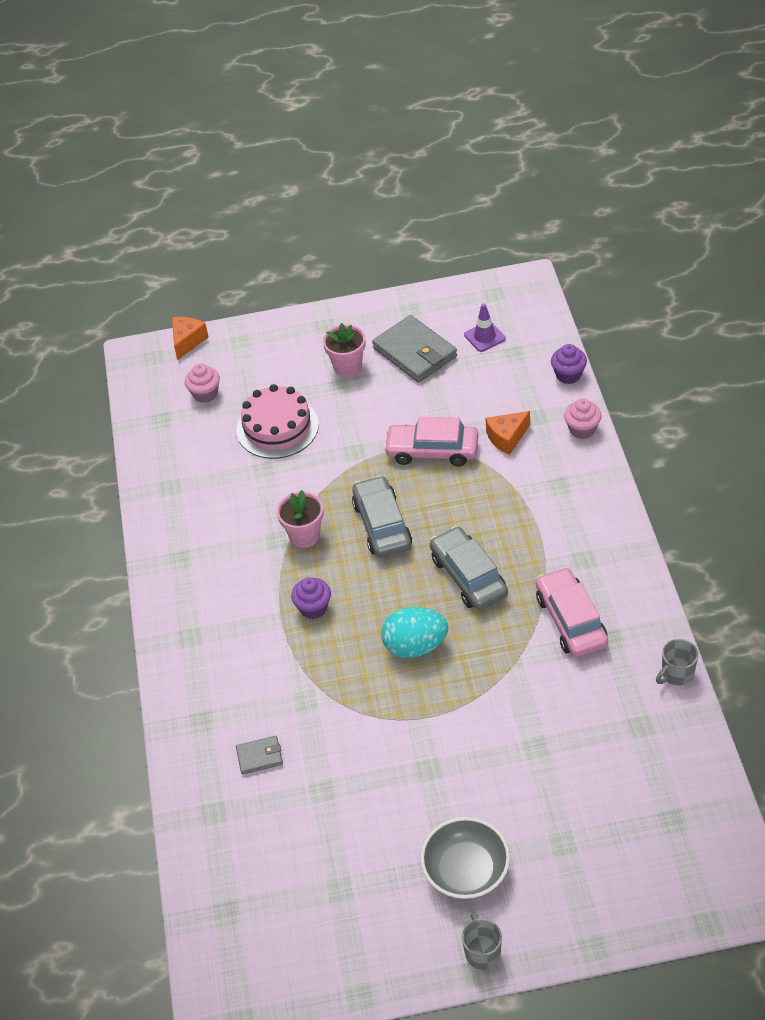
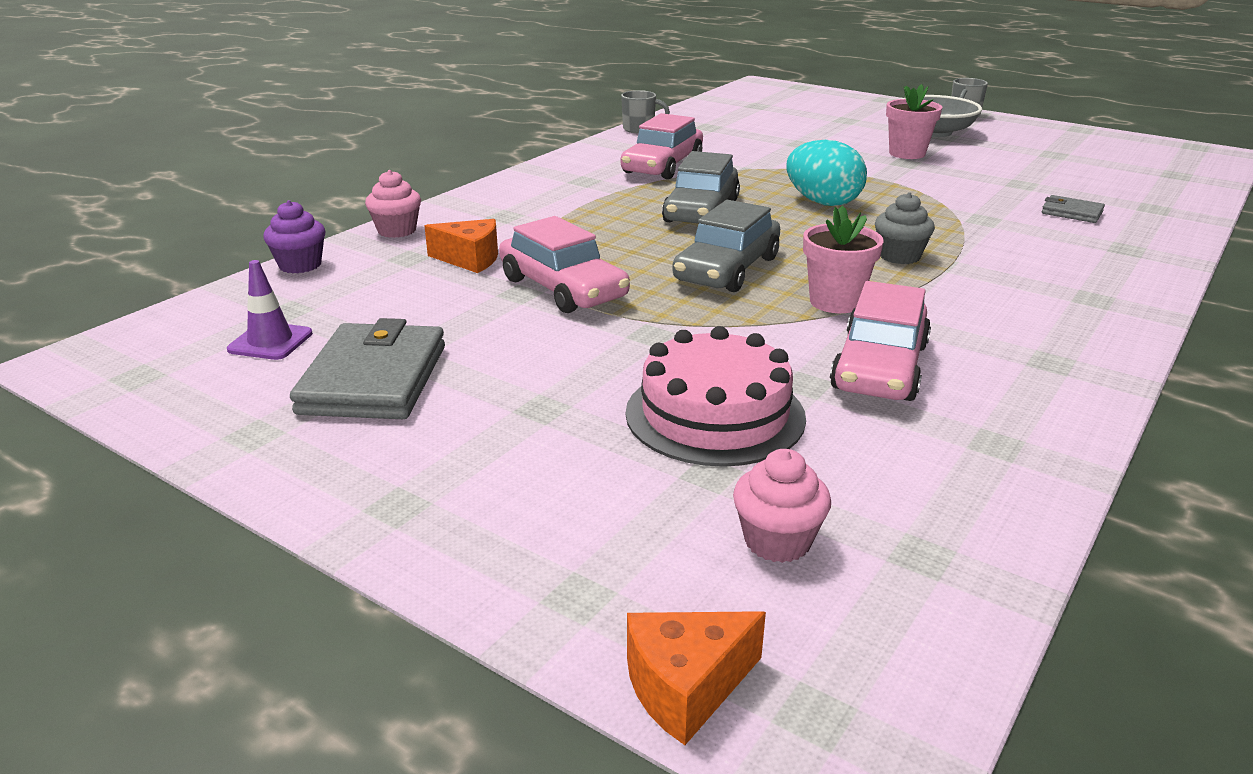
camera: 140 degrees left, 20 degrees down
(244, 500) = (879, 367): none -> pink car
(313, 608) = (899, 256): purple cupcake -> grey cupcake
(347, 366) = (484, 422): pink flower pot -> pink flower pot (907, 153)

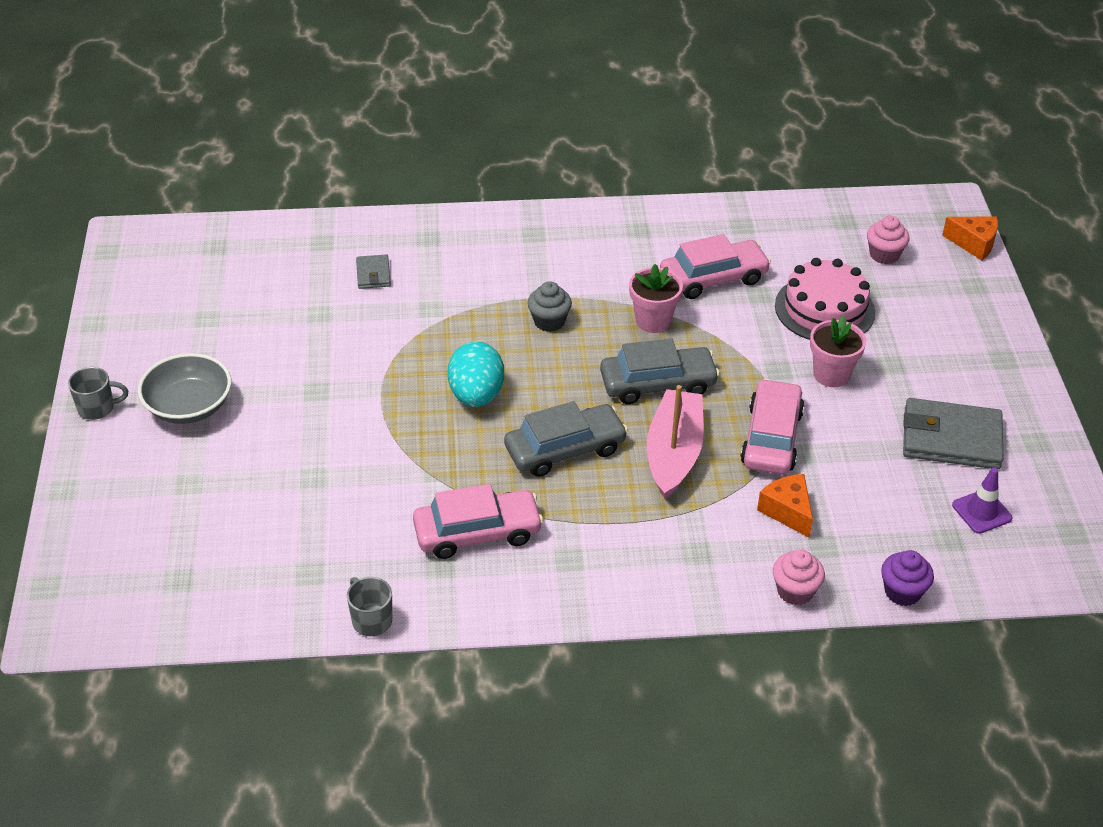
camera: 130 degrees left, 15 degrees up
(374, 379) = (951, 438): grey wallet -> grey wallet turned 45 degrees clockwise
(623, 244) = (674, 453): none -> pink boat
(907, 153) = (286, 399): pink flower pot -> pink flower pot (831, 374)

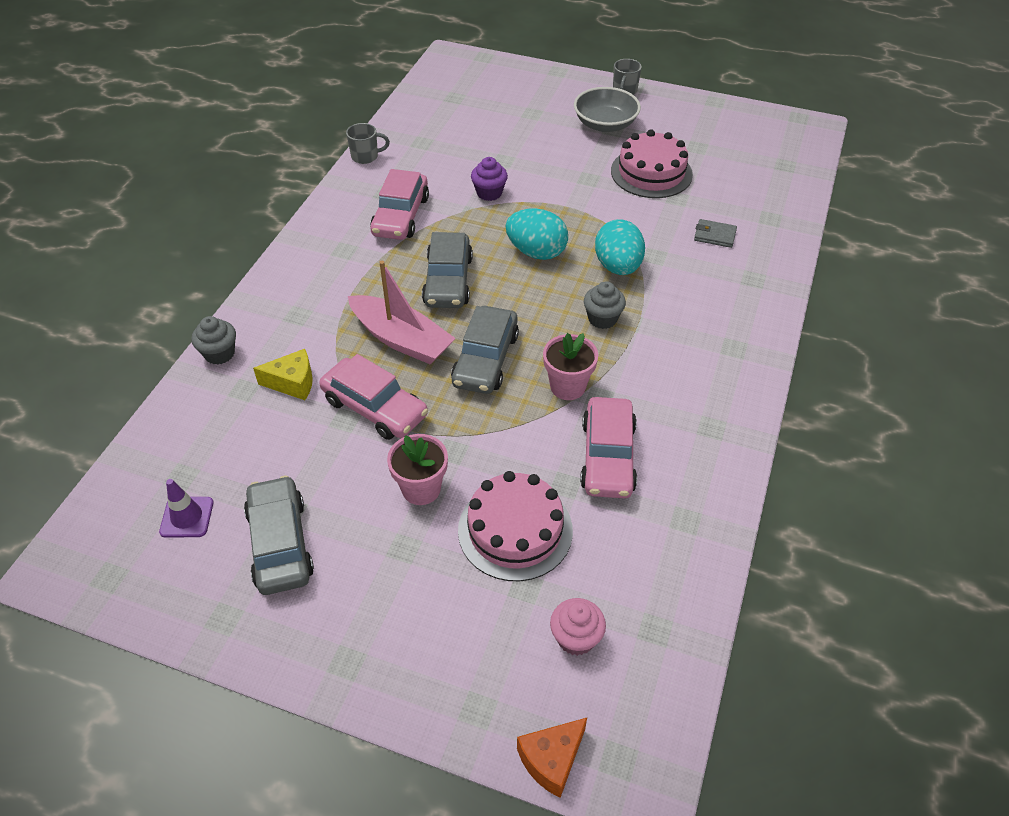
camera: 115 degrees right, 5 degrees up
(279, 343) = (651, 172): none -> pink cake
(464, 330) = (618, 267): none -> turquoise egg
(787, 511) = (293, 383): orange cheese -> yellow cheese
(795, 591) = (219, 353): pink cupcake -> grey cupcake
(902, 592) = (163, 416): purple cupcake -> purple cupcake (489, 193)
(951, 438) = (280, 543): grey wallet -> grey car

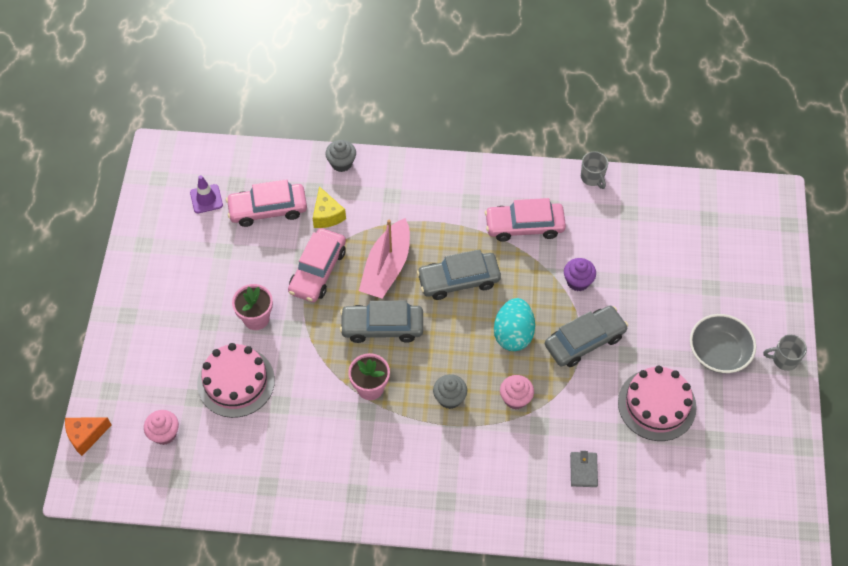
camera: 75 degrees right, 10 degrees up
(280, 543) = (198, 254): grey car -> grey car (584, 341)
(551, 760) = (86, 436): orange cheese -> orange cheese turned 60 degrees counterclockwise
(607, 456) = (311, 427): pink car -> pink car (268, 209)
(618, 267) = (515, 399): turquoise egg -> pink cupcake

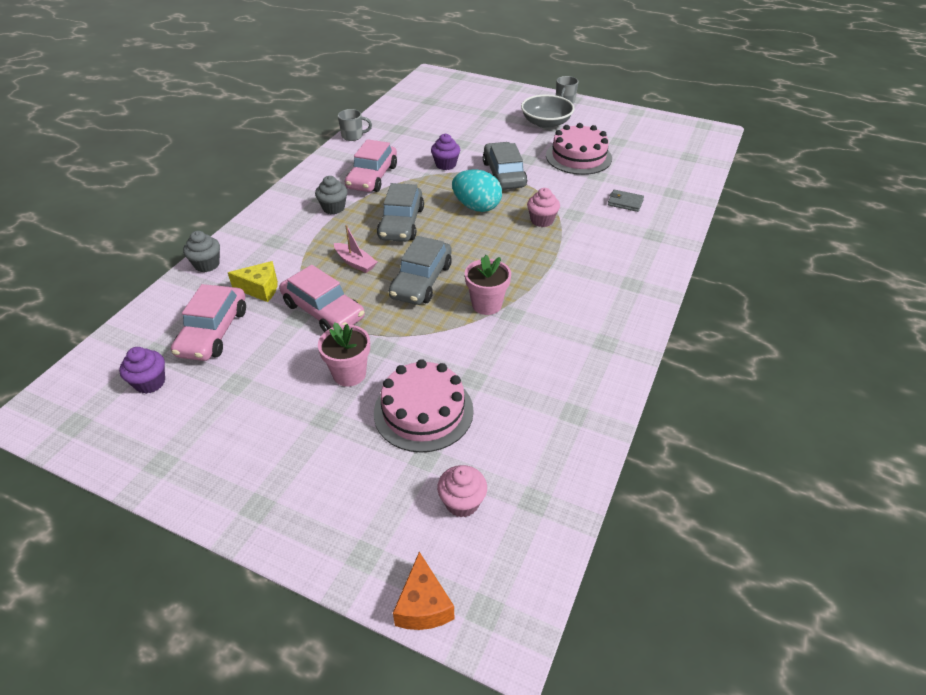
camera: 70 degrees left, 15 degrees down
(206, 199) = (150, 382): purple traffic cone -> purple cupcake
(386, 267) = (355, 262): pink boat -> pink boat, size x0.54
(449, 398) = (523, 257): grey cupcake -> grey cupcake (333, 208)

